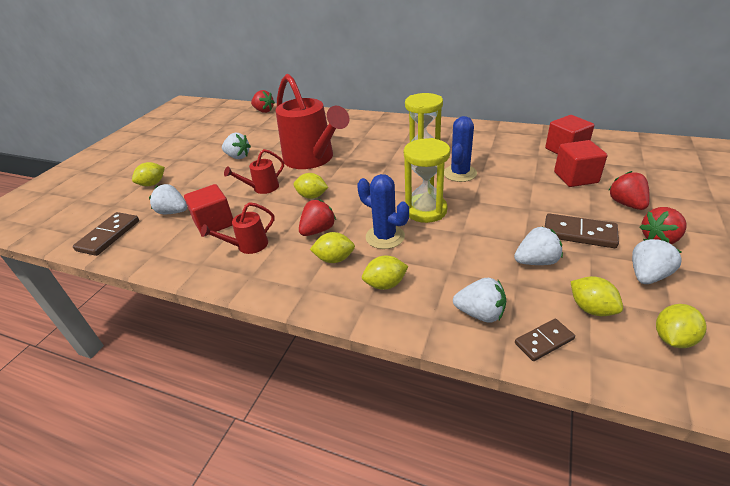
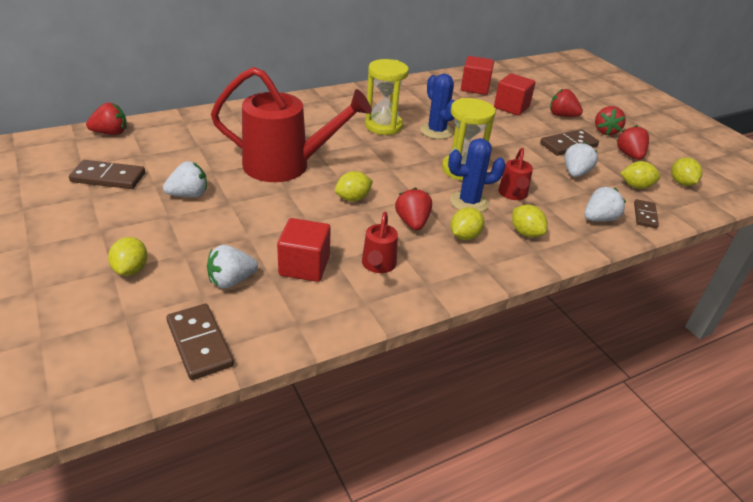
camera: 55 degrees left, 0 degrees up
(223, 134) = (108, 177): none -> brown domino
(262, 188) = (287, 213): red watering can -> red watering can (513, 195)
(385, 284) = (526, 233): yellow lemon -> yellow lemon turned 60 degrees counterclockwise
(647, 275) = (629, 155): white strawberry -> red strawberry

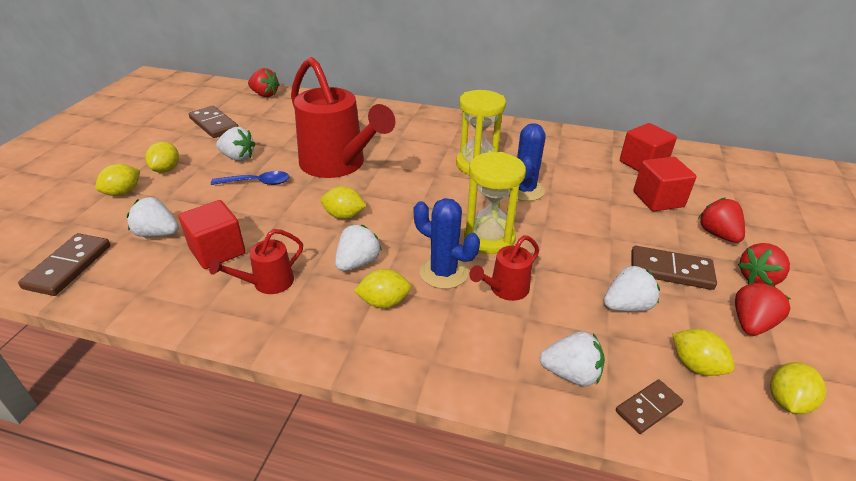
camera: 45 degrees right, 0 degrees up
(244, 206) = (257, 183): none -> blue spoon
(412, 222) = (358, 263): red strawberry -> white strawberry
(526, 233) = (452, 336): yellow lemon -> yellow lemon (166, 169)

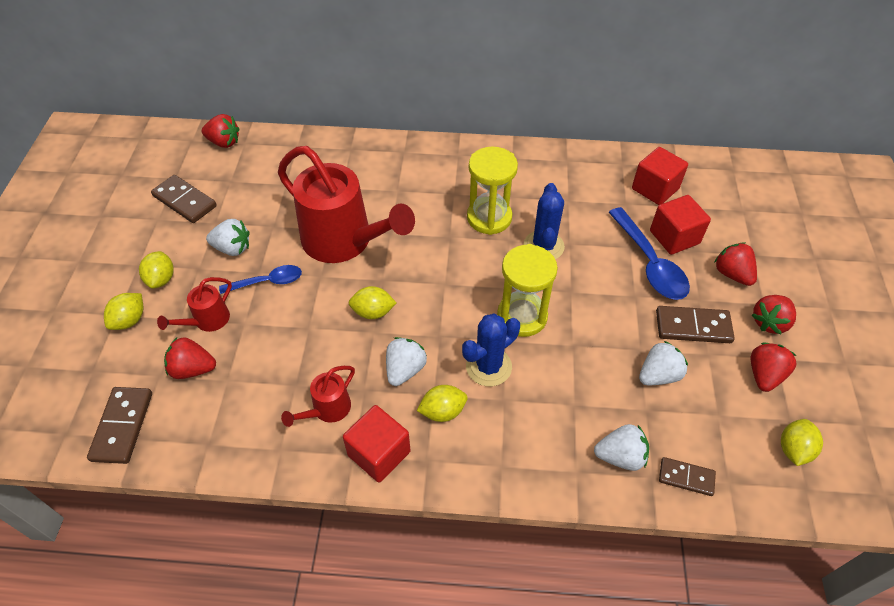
camera: 10 degrees left, 15 degrees up
(157, 234) = (193, 369): white strawberry -> red strawberry
(217, 251) = (263, 380): red cube -> red cube (379, 453)
(443, 272) = (488, 367): blue cactus -> blue cactus turned 60 degrees counterclockwise
(505, 290) = (548, 377): red watering can -> red watering can (207, 321)
(630, 215) = (649, 263): none -> blue spoon
(648, 408) = (686, 477): brown domino -> brown domino turned 60 degrees clockwise
(695, 365) = (721, 428): yellow lemon -> none

